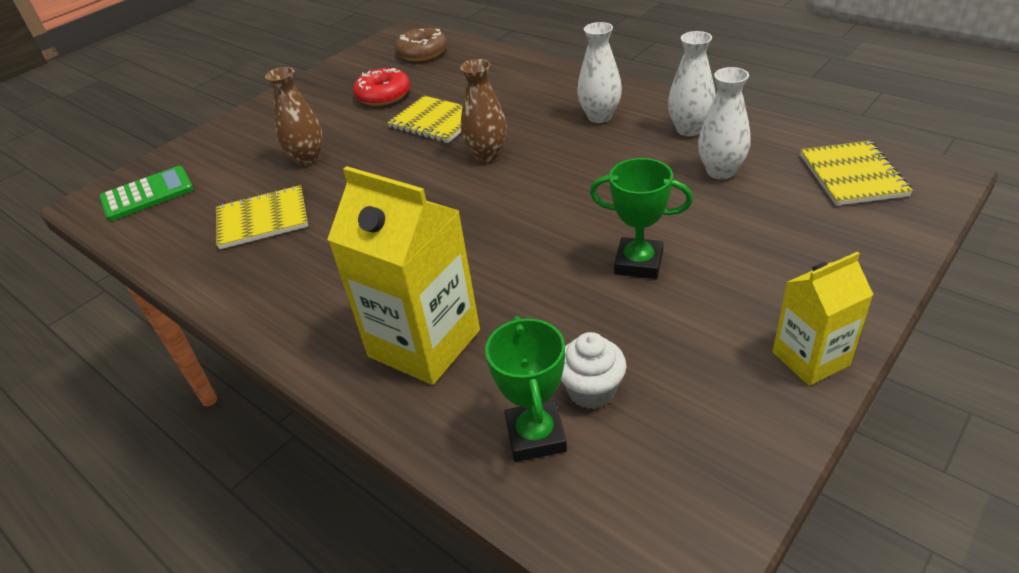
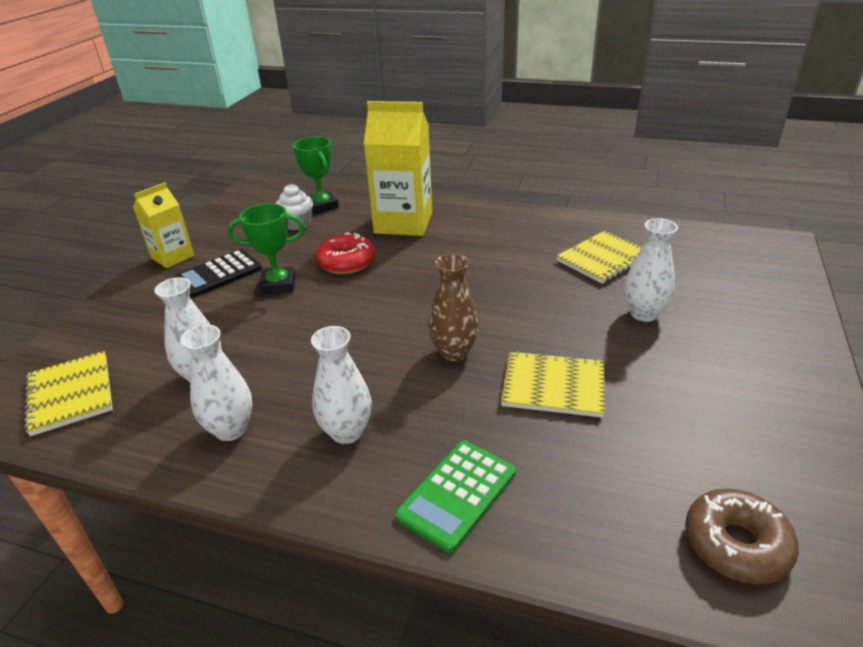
camera: 155 degrees right, 5 degrees down
(147, 194) = (741, 257): green calculator -> green calculator (457, 494)
(307, 159) = (643, 314): brown vase -> white vase
(383, 95) = (674, 419): red donut -> red donut (346, 262)
(724, 301) = (218, 274): none -> black calculator

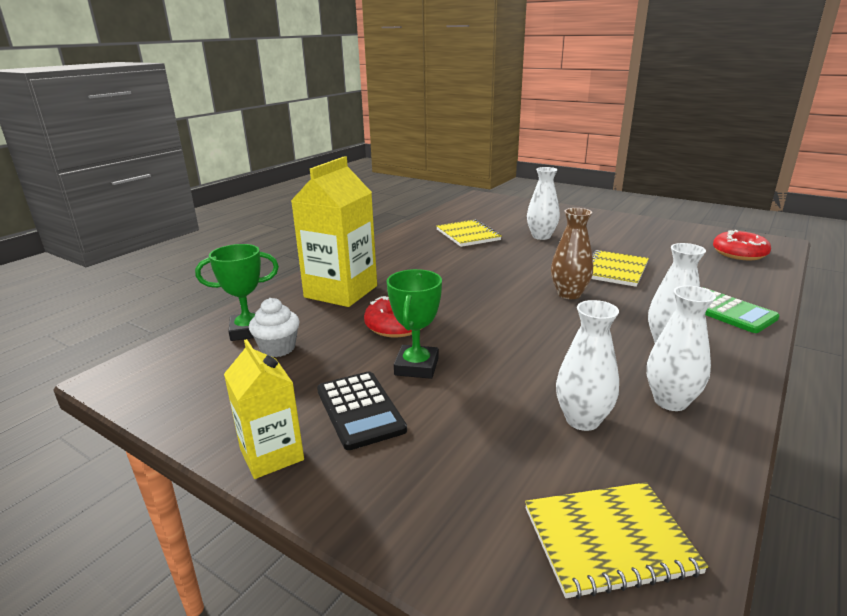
camera: 75 degrees left, 10 degrees down
(736, 544) = (739, 253): brown donut -> red donut

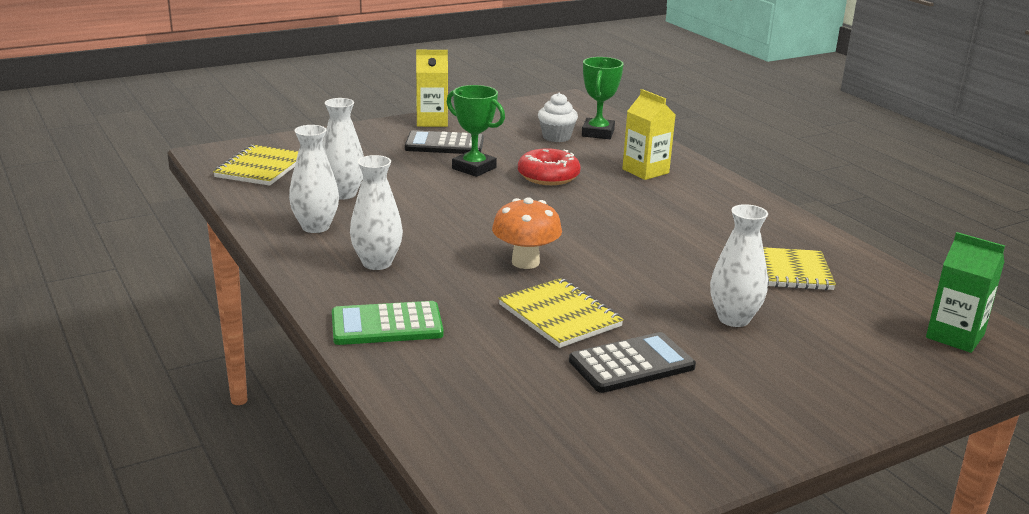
camera: 115 degrees right, 0 degrees up
(341, 291) = (645, 171): yellow carton -> yellow carton, size x0.59
(486, 204) = (955, 336): none -> green carton
(569, 294) = (525, 262): brown vase -> orange mushroom
(626, 247) = (631, 364): none -> black calculator
(739, 253) = (515, 450): red donut -> none

